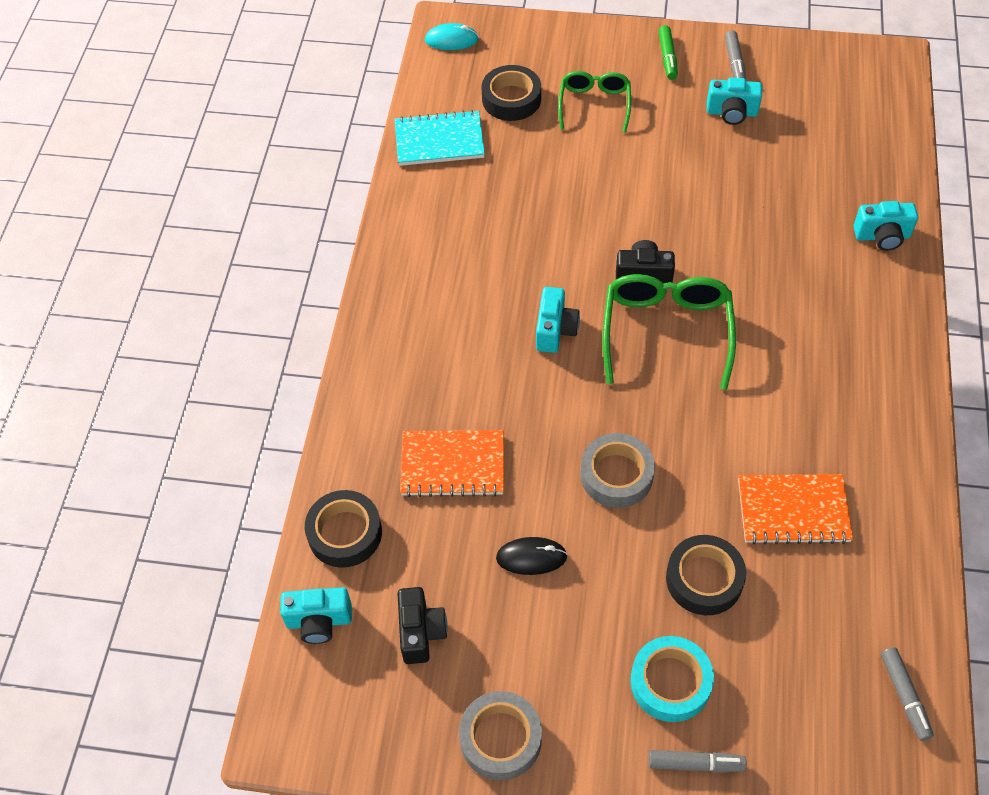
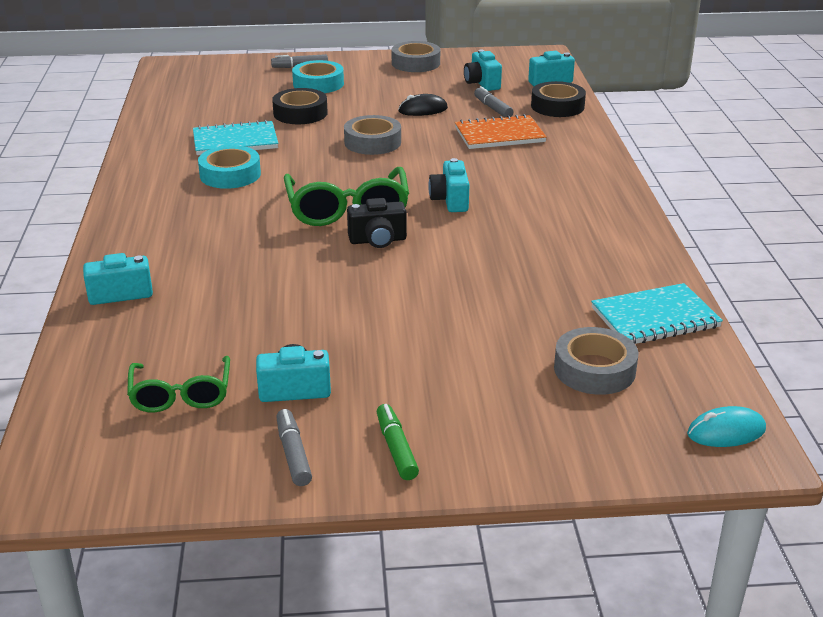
camera: 165 degrees right, 25 degrees down
(421, 632) = (482, 83): black camera -> turquoise camera
(511, 99) = (594, 369): black tape -> grey tape
(594, 104) = (482, 377): green glasses -> green glasses (181, 395)
(793, 511) = (235, 141): orange notebook -> turquoise notebook
(795, 426) = (230, 174): none -> turquoise tape
(904, 696) = (169, 92): grey marker -> grey marker (492, 108)

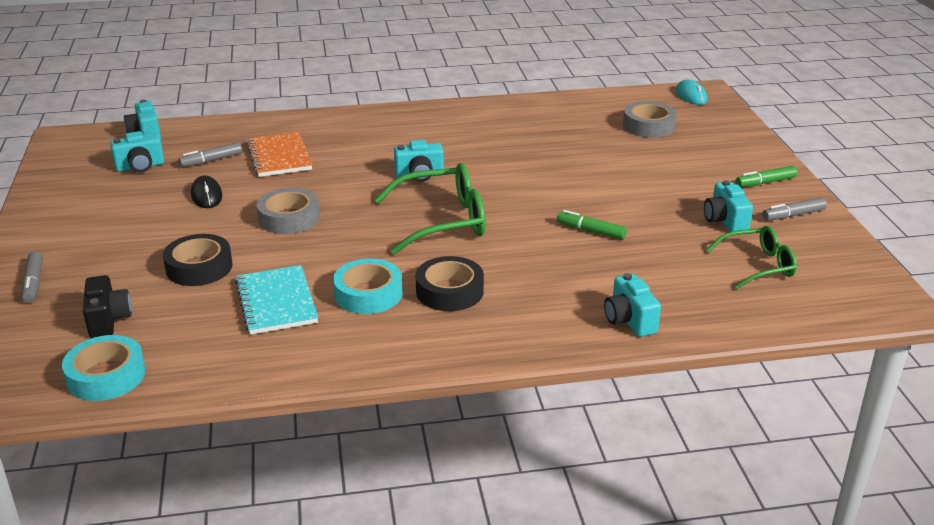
camera: 95 degrees left, 0 degrees up
(301, 290) = (591, 231): none -> green marker
(318, 84) = (104, 264): turquoise tape -> turquoise tape (106, 376)
(378, 240) = (498, 203): black camera -> black camera (108, 320)
(415, 63) = (58, 205): grey tape -> none
(557, 106) = (214, 131): black tape -> black tape (449, 291)
(655, 318) = (580, 107): turquoise notebook -> none

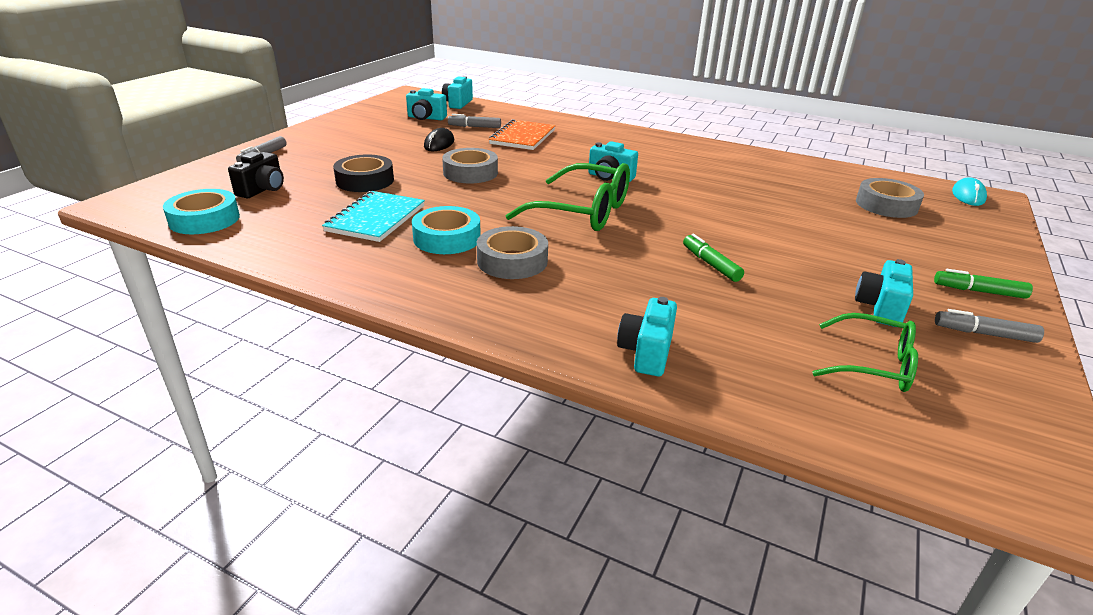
camera: 35 degrees right, 0 degrees up
(449, 291) = (512, 261): black tape -> grey tape

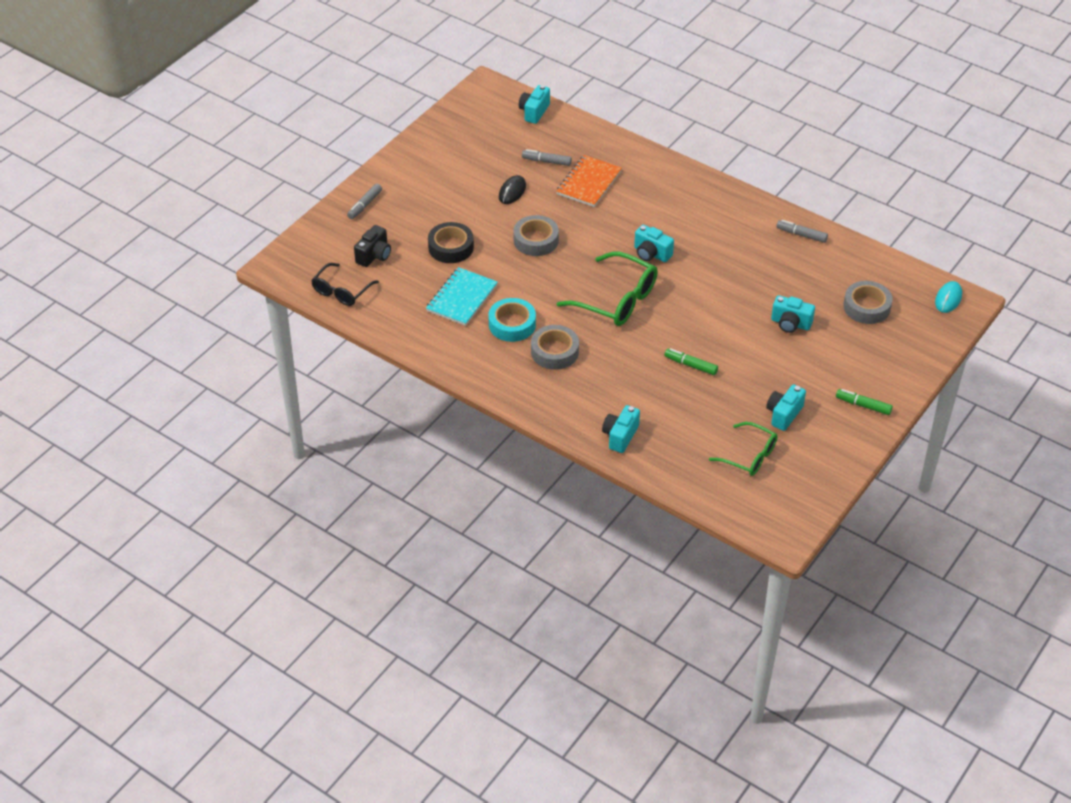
camera: 10 degrees right, 15 degrees up
(204, 219) = (341, 291): turquoise tape -> black glasses
(426, 118) = (502, 142): turquoise camera -> turquoise camera (790, 324)
(710, 264) = (690, 365): green marker -> green marker turned 45 degrees counterclockwise
(984, 334) = (835, 440): grey marker -> grey marker (801, 235)

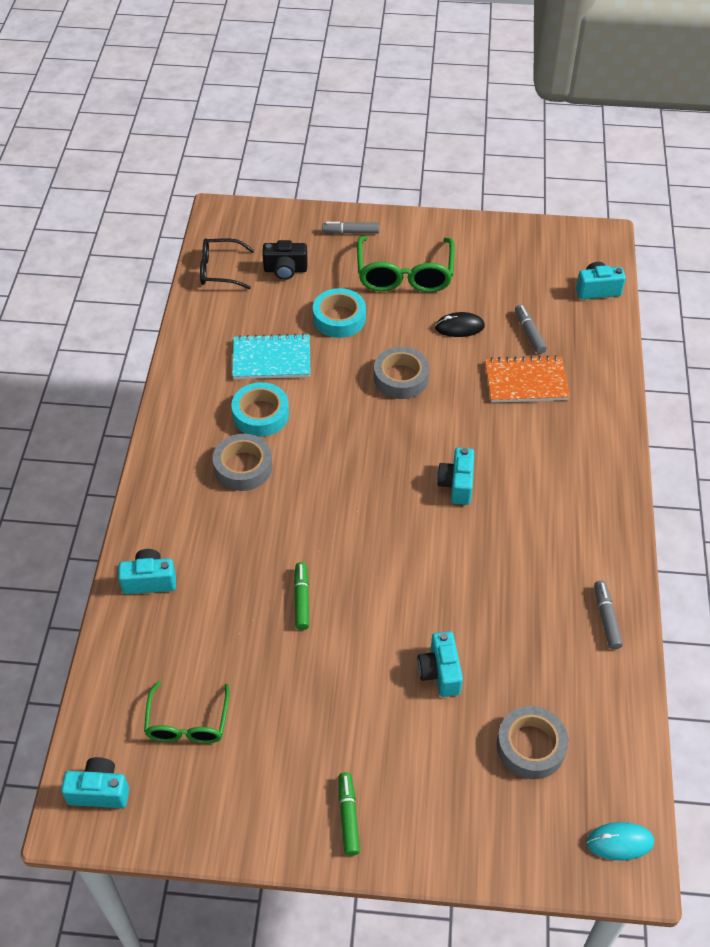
camera: 60 degrees right, 5 degrees up
(451, 247) = (339, 318): black tape -> turquoise tape
(617, 300) = (360, 486): green glasses -> green glasses (404, 275)
(783, 414) = (278, 731): turquoise camera -> turquoise camera (99, 791)

